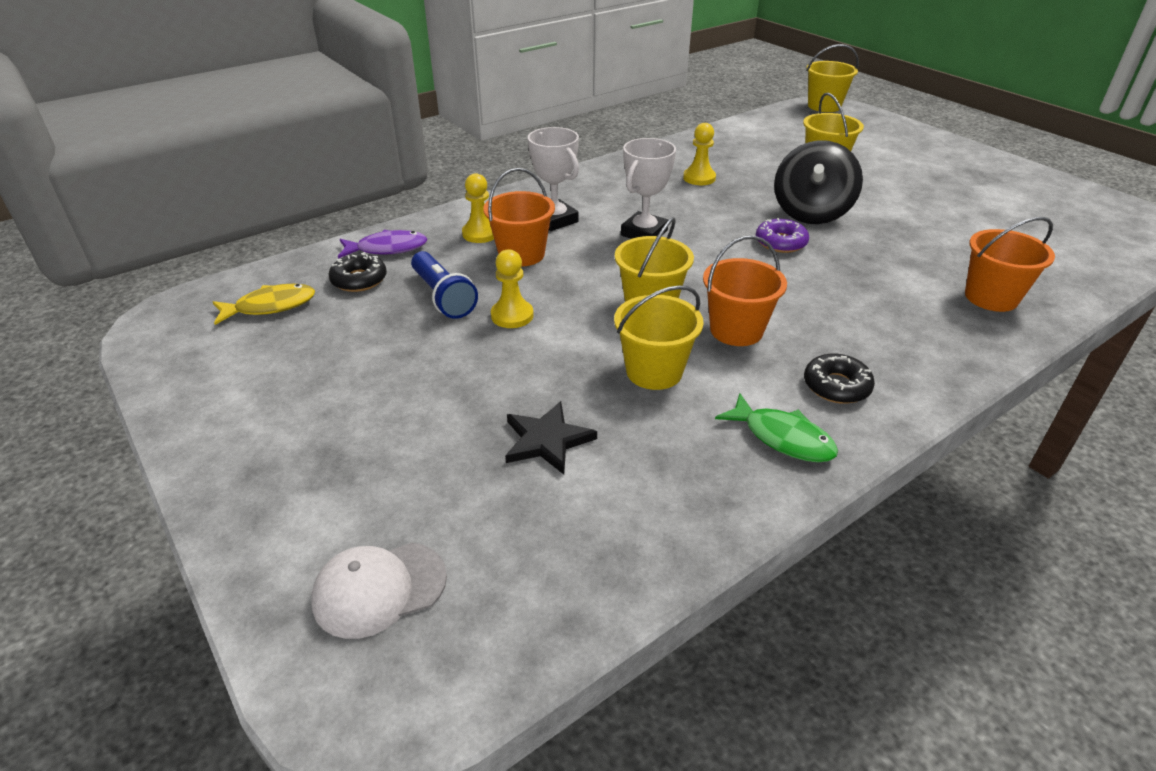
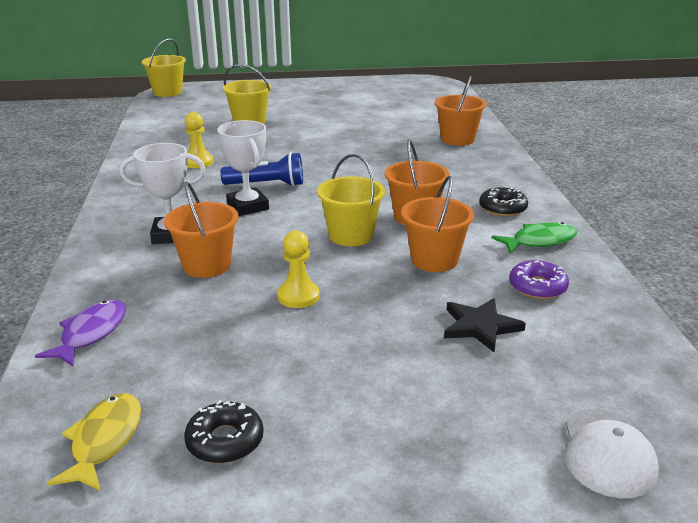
camera: 60 degrees left, 10 degrees down
(359, 280) = (129, 365): black donut -> black donut (225, 441)
(443, 297) = (226, 323): blue flashlight -> blue flashlight (267, 185)
(480, 234) = (140, 275): yellow pawn -> none
(654, 371) = (434, 260): yellow bucket -> orange bucket
(780, 242) = (327, 168): purple donut -> purple donut (537, 287)
(811, 213) = (304, 147): black spinning top -> none

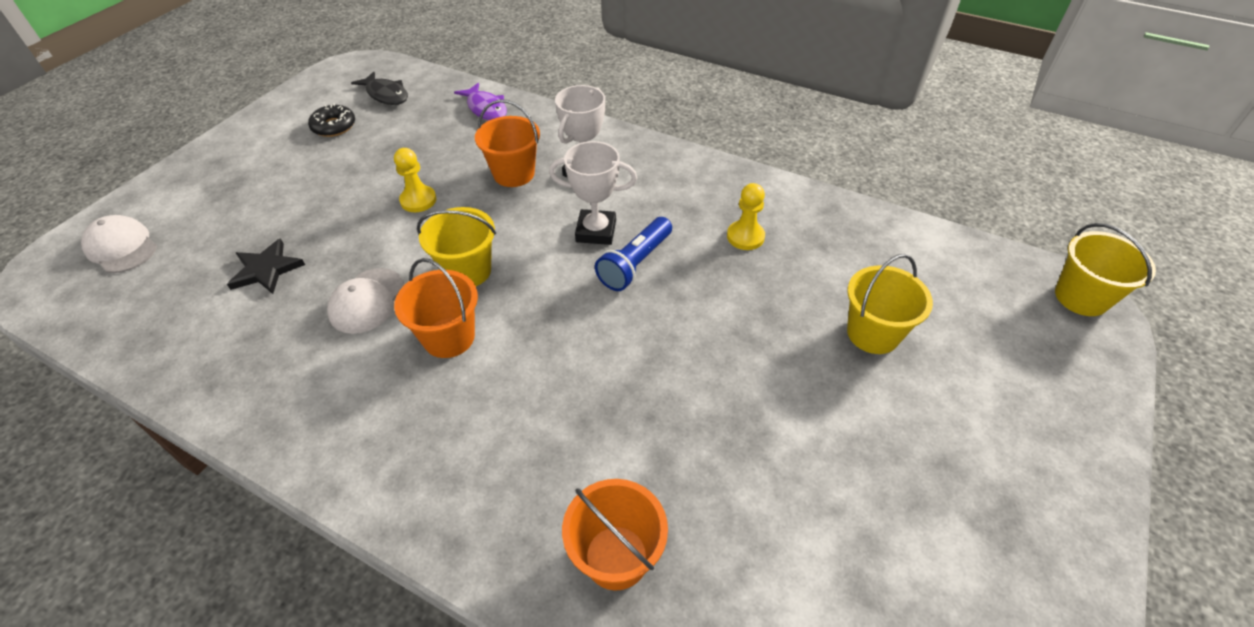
camera: 125 degrees right, 20 degrees up
(104, 441) = (386, 95): yellow fish -> black fish
(434, 260) = (367, 301): orange bucket -> white cap
(502, 208) = (380, 429): black donut -> none
(537, 287) = (251, 340): purple donut -> none
(539, 241) = (294, 404): green fish -> none

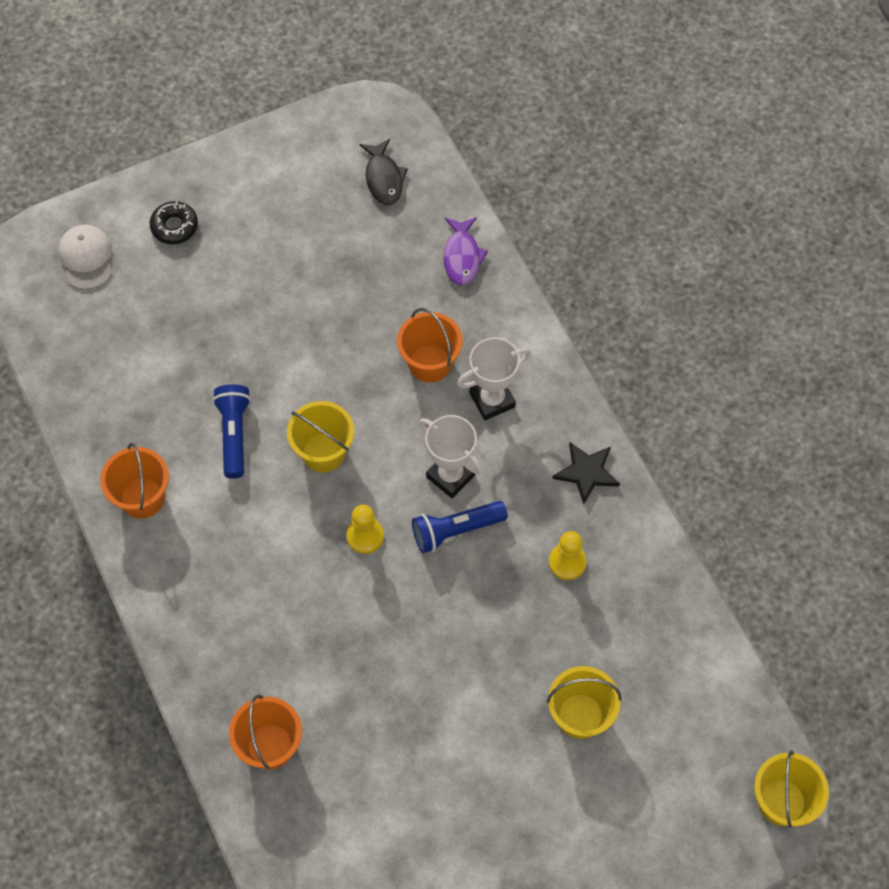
camera: 35 degrees right, 15 degrees up
(266, 269) = (179, 352): black star -> black star (586, 472)
(334, 126) = (314, 199): black donut -> black donut (174, 226)
(367, 301) = (234, 434): white cap -> blue flashlight
(418, 200) = (332, 346): yellow pawn -> yellow pawn (365, 536)
(449, 337) = (272, 509): orange bucket -> orange bucket (142, 498)

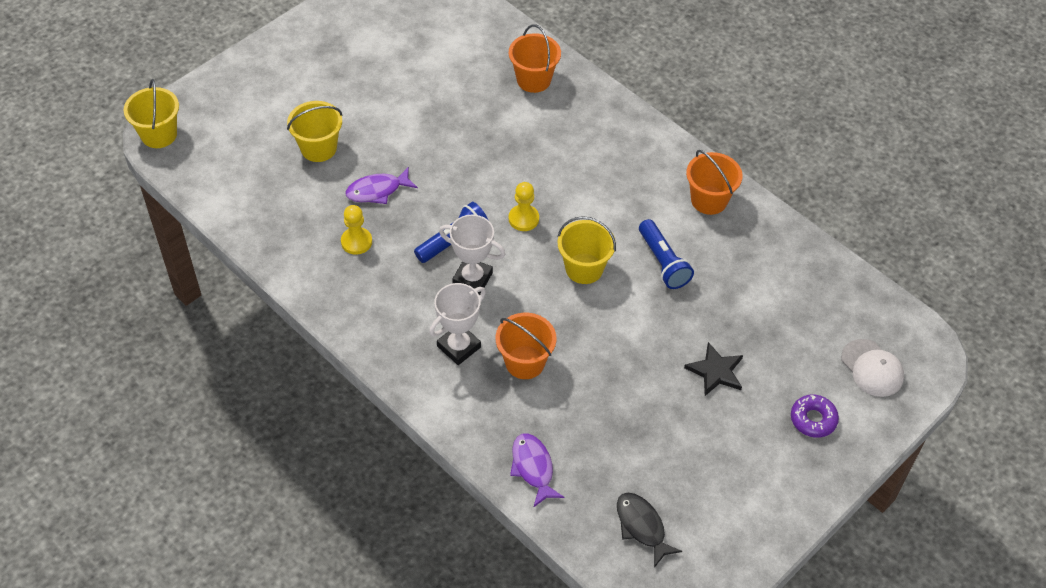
camera: 160 degrees right, 10 degrees down
(174, 226) = (813, 419): black donut -> purple donut
(523, 627) = (377, 191): none -> purple fish
(586, 472) = (359, 311): black star -> black star (715, 371)

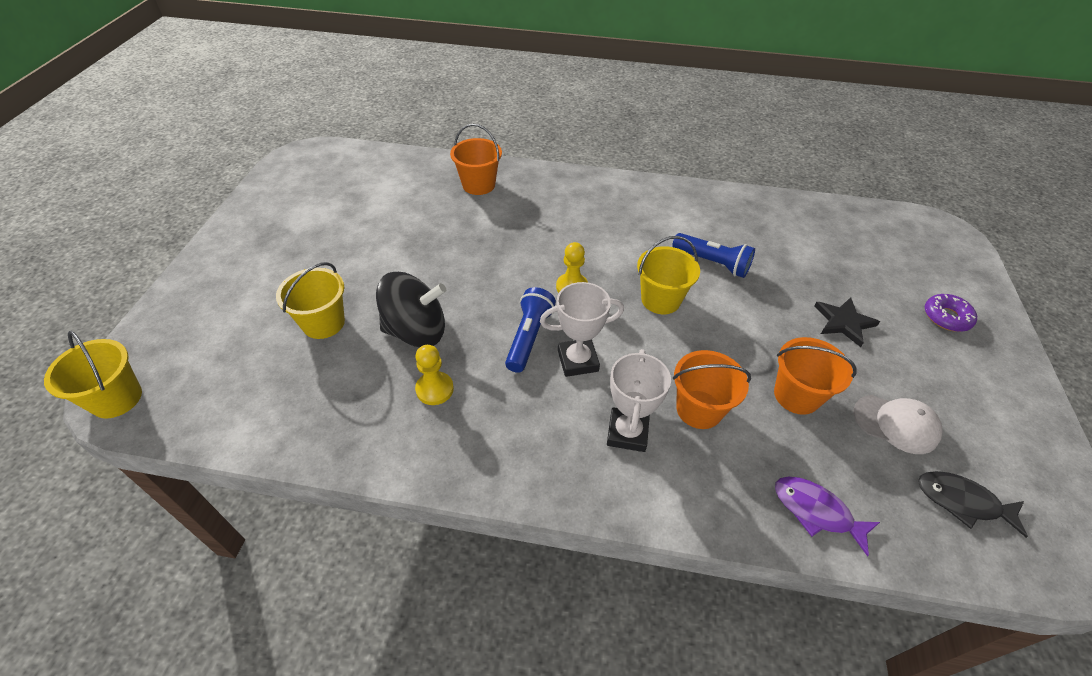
camera: 35 degrees left, 5 degrees down
(377, 191) = (416, 331): purple fish -> black spinning top
(709, 200) = (693, 205): orange bucket -> orange bucket (796, 395)
(872, 368) = (929, 258): white cap -> white cap (896, 424)

